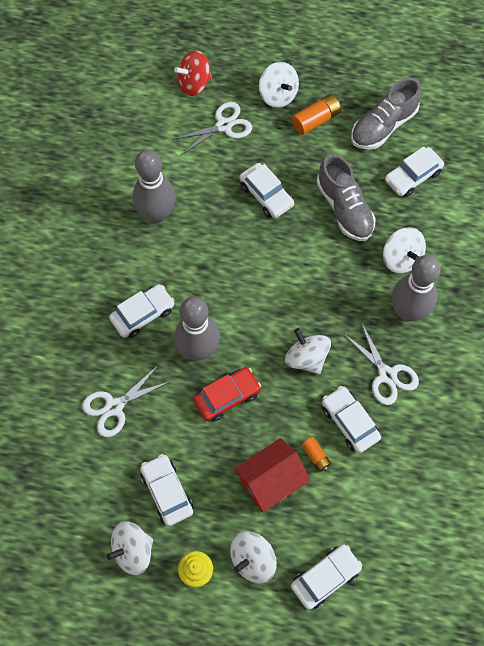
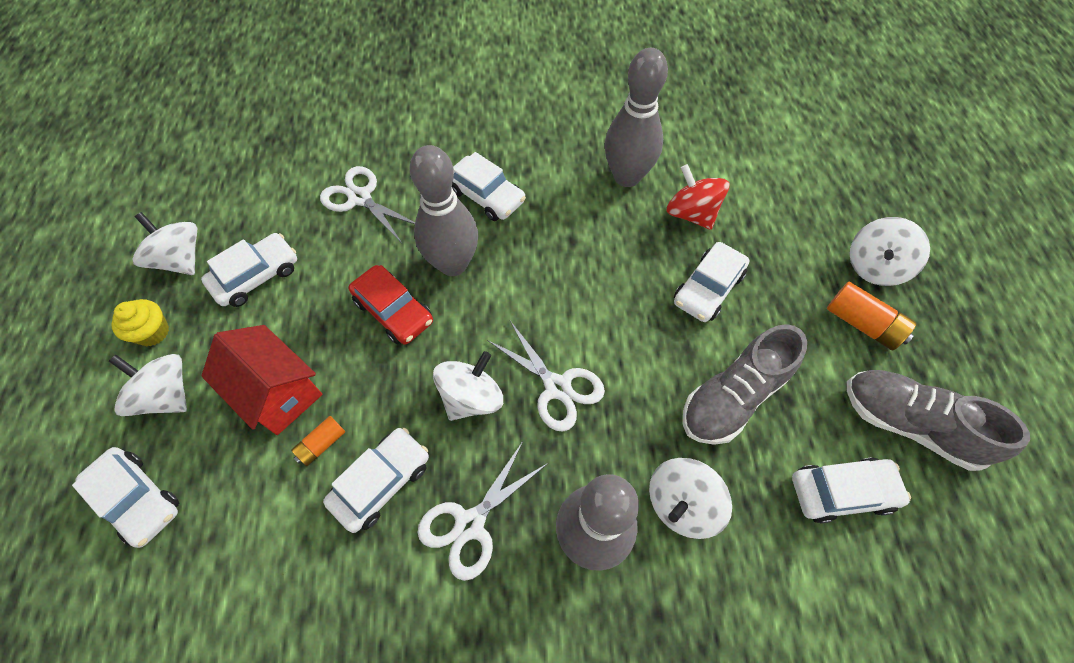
camera: 75 degrees right, 5 degrees down
(194, 84) = (832, 169): red spinning top -> red spinning top (691, 214)
(224, 126) = (789, 215): white scissors -> white scissors (557, 387)
(412, 176) = (841, 492): white car -> white car turned 135 degrees clockwise

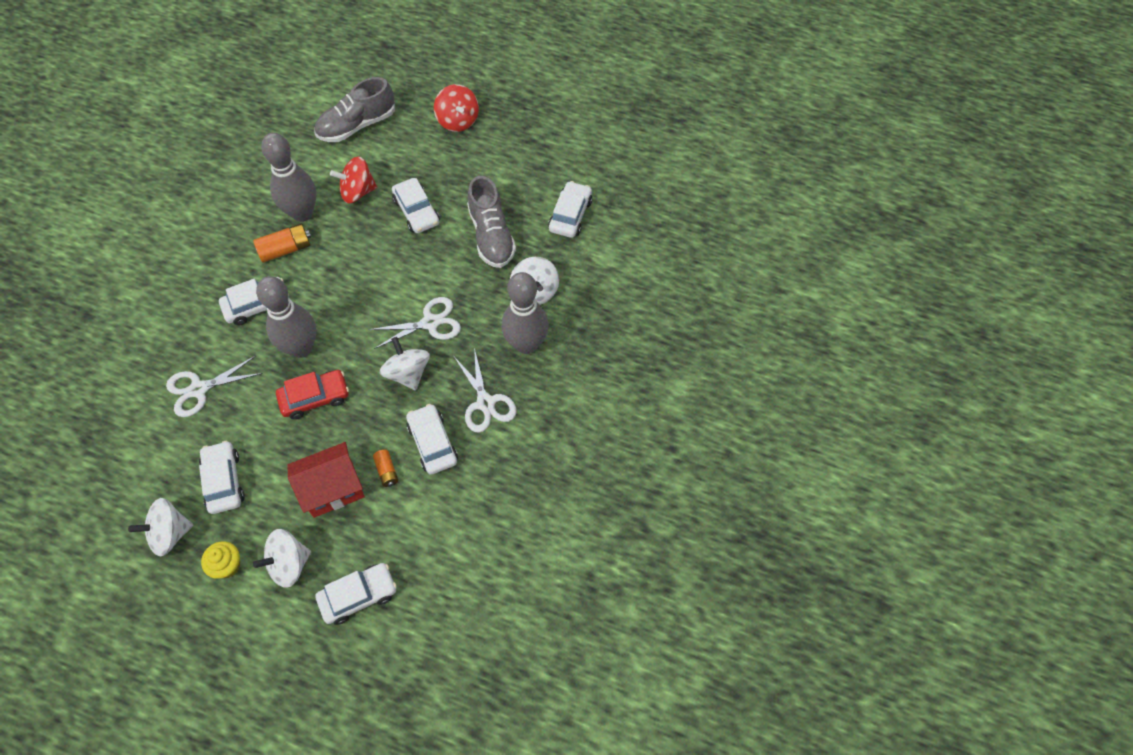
camera: 65 degrees left, 0 degrees up
(862, 324) = (488, 149): orange battery -> orange battery (285, 249)
(874, 266) = (458, 120): white spinning top -> red spinning top
(909, 424) = (554, 164): grey shoe -> grey shoe (357, 125)

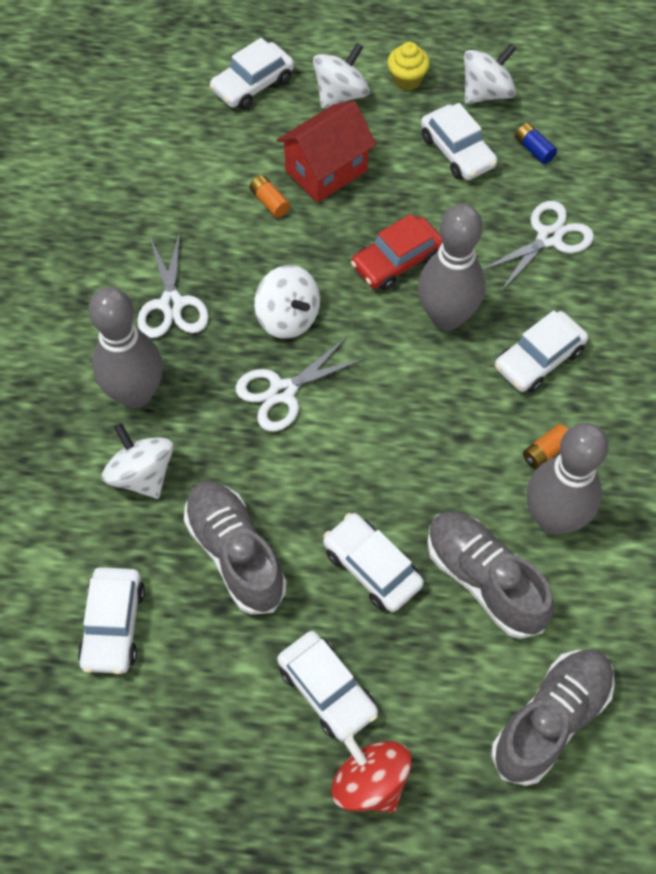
camera: 165 degrees right, 0 degrees up
(165, 467) = (534, 149): none -> blue battery
(285, 249) = (545, 451): orange battery -> orange battery, size x0.61
(357, 192) = (484, 580): red spinning top -> grey shoe
(432, 443) = (224, 243): white car -> white car (327, 690)
(485, 403) = (171, 304): white scissors -> white scissors turned 150 degrees counterclockwise

